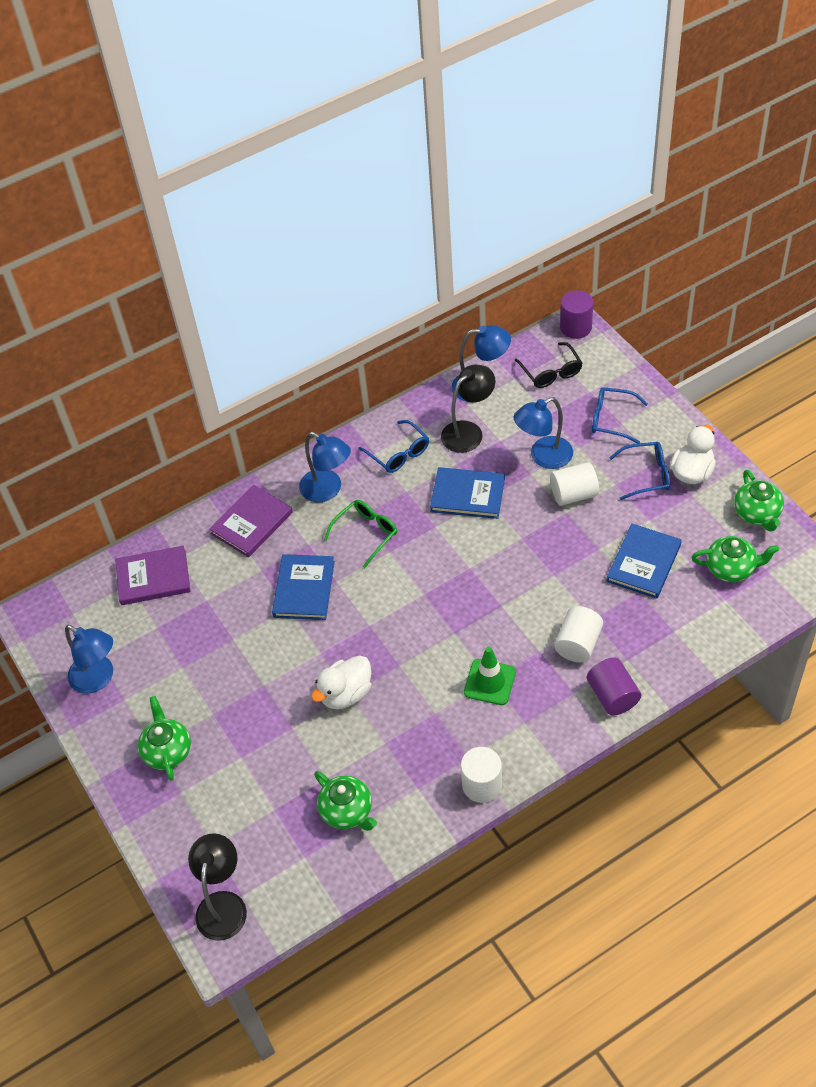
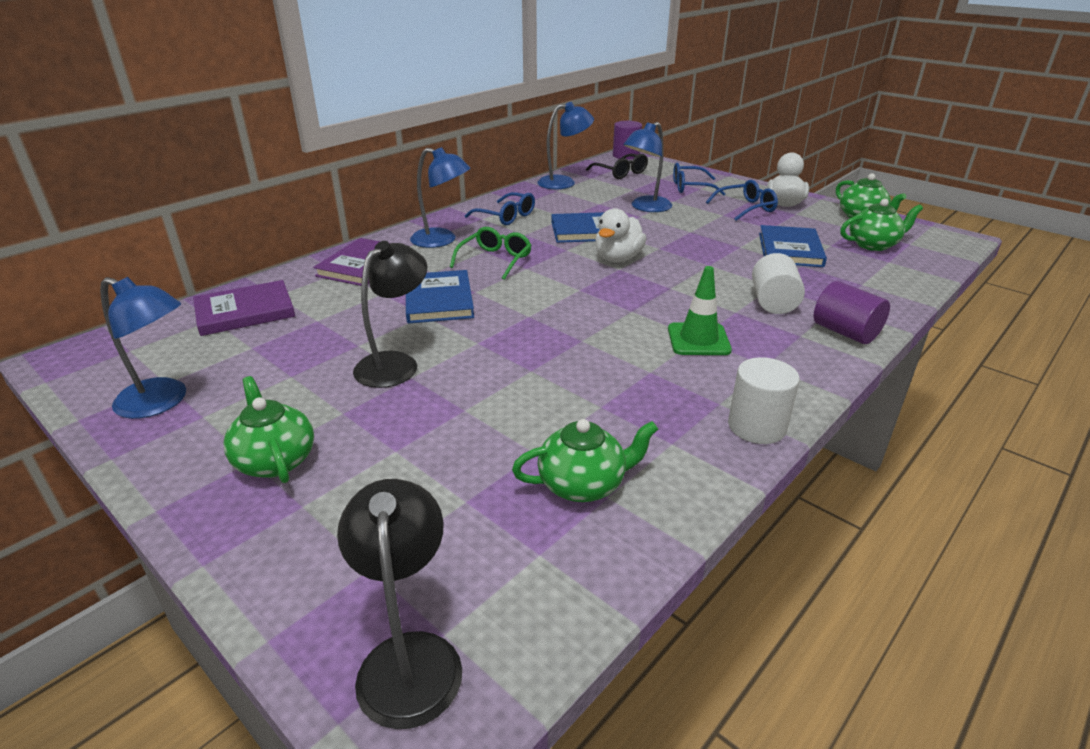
camera: 20 degrees left, 20 degrees down
(346, 694) = (525, 371): white duck -> white duck (618, 259)
(347, 811) = (583, 484): green teapot -> green teapot turned 45 degrees counterclockwise
(468, 431) = (567, 202): black lamp -> black lamp (395, 363)
(573, 494) = (689, 222): white cylinder -> none

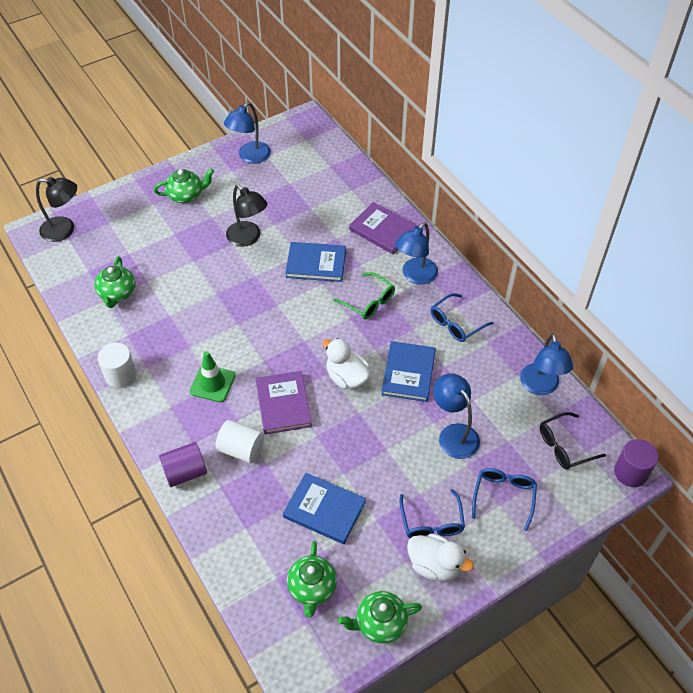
camera: 105 degrees right, 20 degrees up
(245, 312) = (333, 178): purple book -> purple book (283, 404)

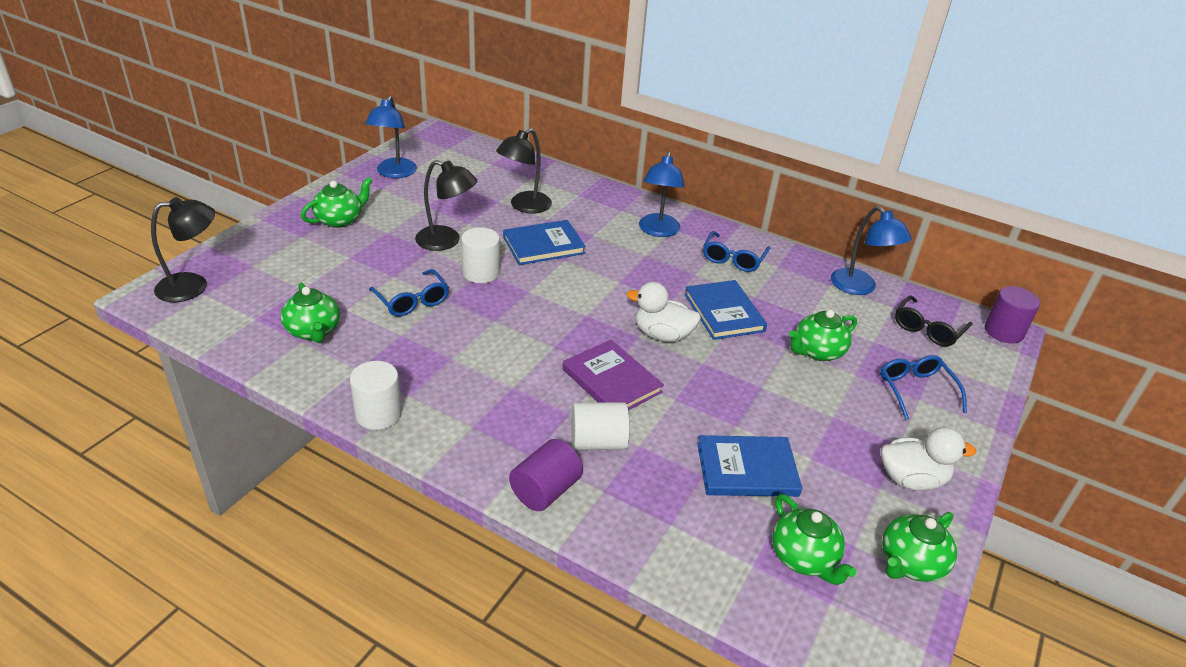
camera: 30 degrees left, 15 degrees down
(212, 383) = (509, 386): green traffic cone -> none
(254, 276) = (481, 272): none -> white cylinder
(326, 219) = (524, 206): none -> black lamp
(368, 302) = (628, 263): green glasses -> none
(382, 230) = (592, 202): purple book -> none
(431, 522) = (870, 439): blue glasses -> blue glasses (412, 301)
(454, 434) = (817, 352): blue lamp -> green teapot

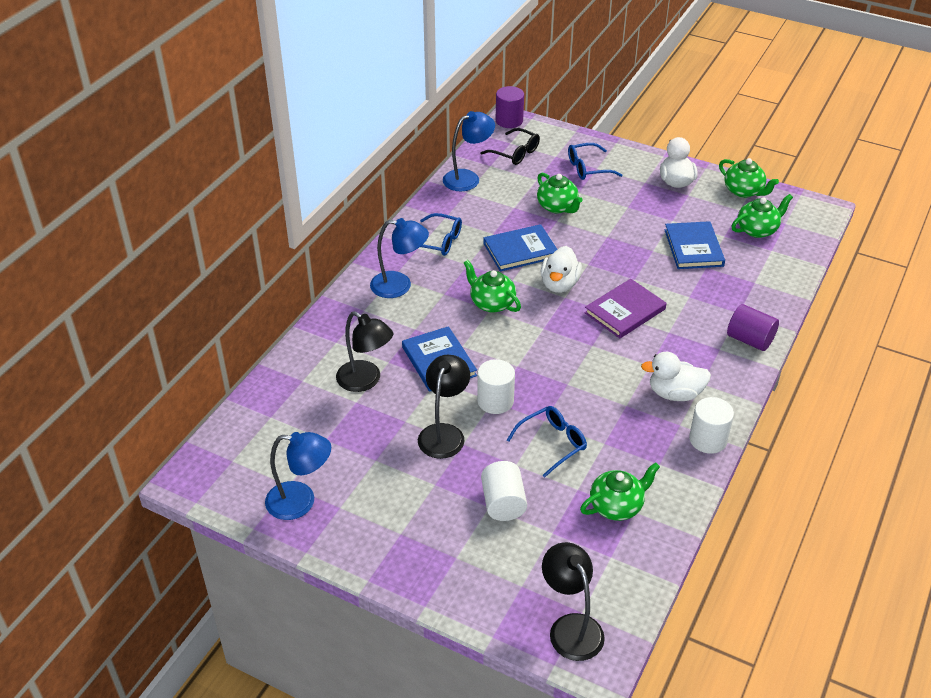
camera: 90 degrees left, 5 degrees up
(340, 220) = (416, 530): green teapot -> green teapot (491, 303)
(460, 399) = (675, 393): none -> white duck
(598, 442) = (693, 316): white cylinder -> white cylinder (503, 503)

